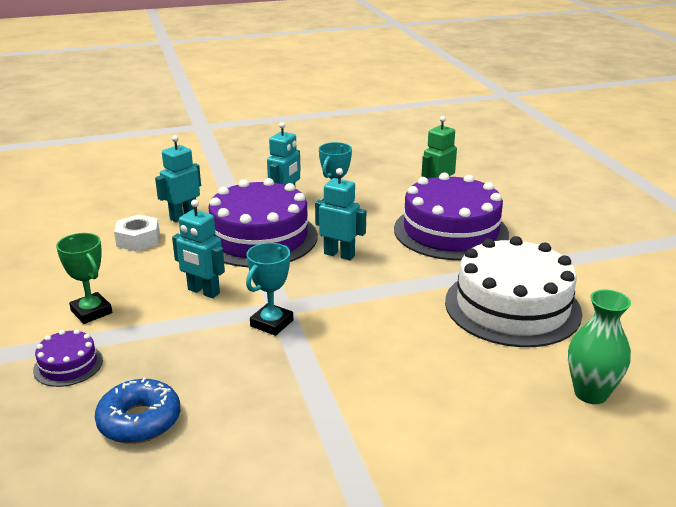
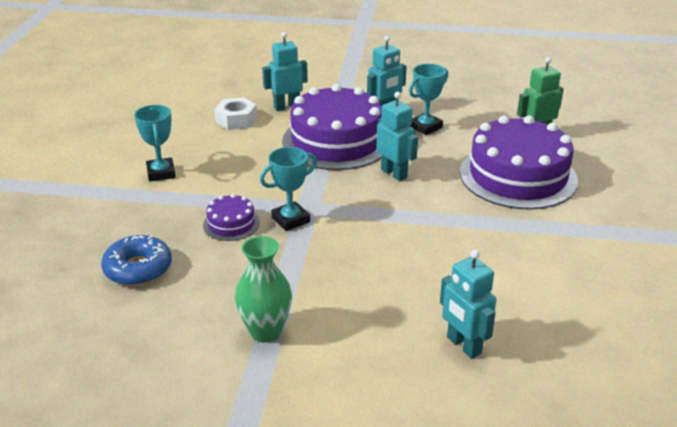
camera: 25 degrees right, 5 degrees up
(68, 365) = (118, 211): purple cake -> purple cake (231, 224)
(91, 312) = (161, 173): green trophy -> turquoise trophy
(203, 292) = (256, 178): turquoise robot -> turquoise robot (463, 345)
(512, 306) = (517, 263): white cake -> none
(590, 393) = (523, 362): green vase -> green vase (265, 331)

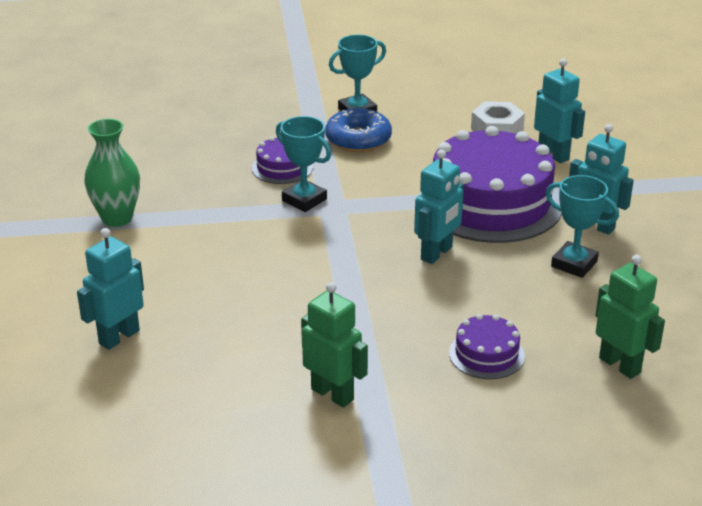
camera: 75 degrees right, 0 degrees up
(138, 269) = (191, 136): blue donut -> blue donut (358, 139)
(518, 176) = (486, 354): purple cake -> purple cake, size x0.45
(554, 243) = (332, 394): none -> green robot

